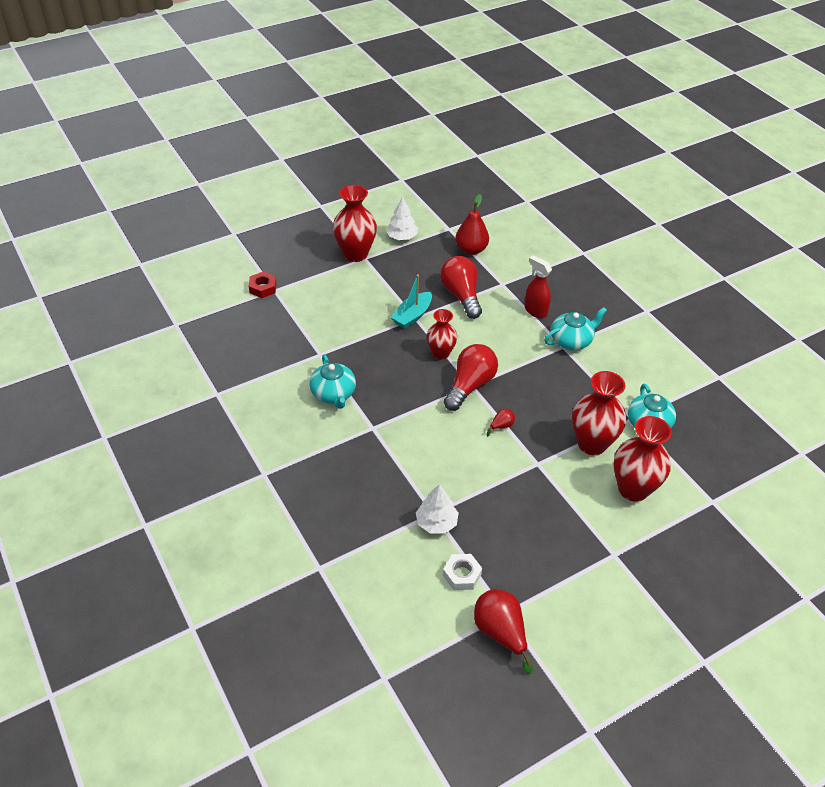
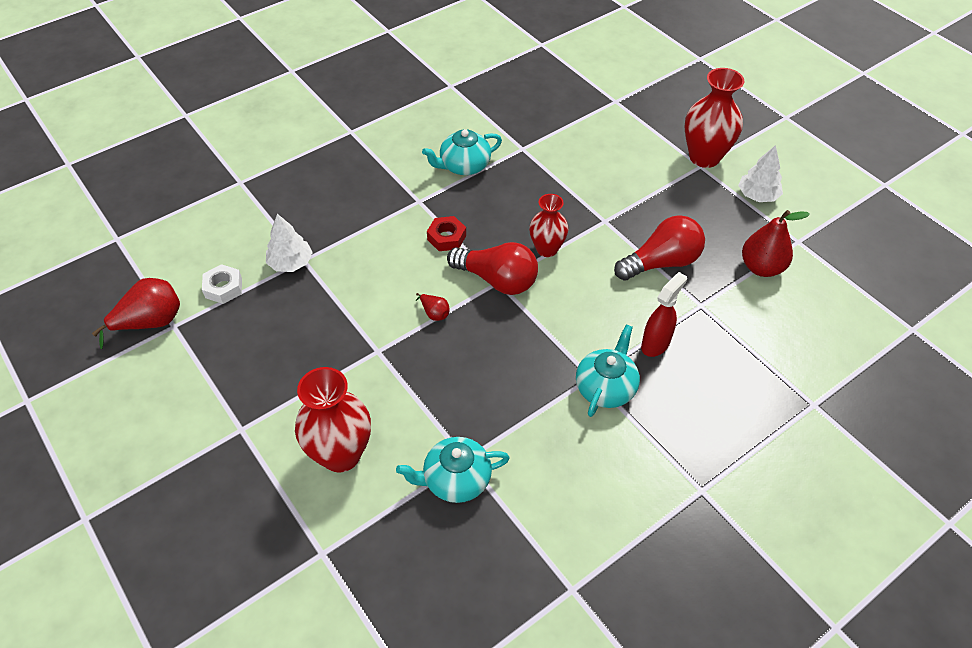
camera: 85 degrees right, 5 degrees up
(263, 288) = (616, 92): red nut -> red nut (446, 237)
(412, 316) = (607, 218): turquoise boat -> none
(571, 340) = (606, 387): turquoise teapot -> turquoise teapot turned 120 degrees counterclockwise
(592, 444) = (414, 409): red vase -> none

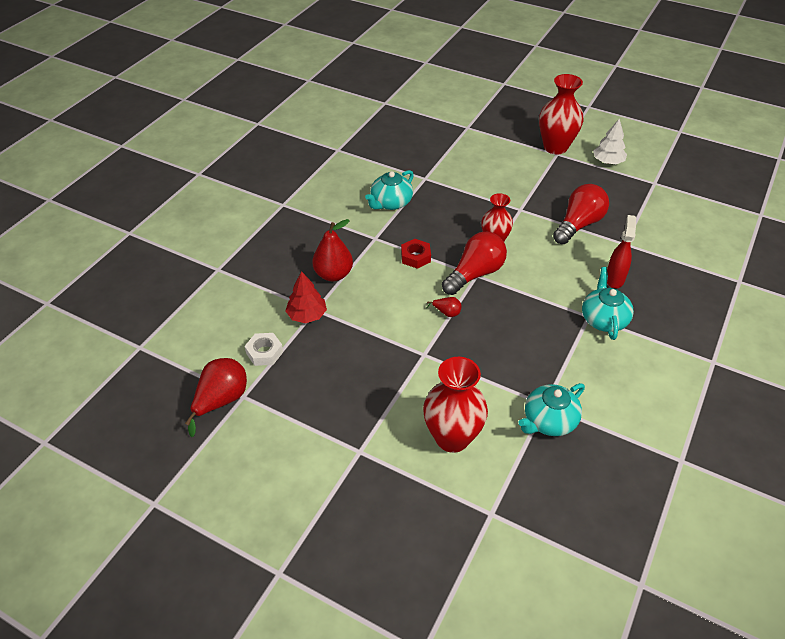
camera: 25 degrees left, 5 degrees down
(291, 263) = (307, 315): white tree -> red tree
(497, 280) = (475, 274): red light bulb -> red light bulb turned 45 degrees counterclockwise
(761, 267) = (644, 207): red pear -> red pear (333, 274)

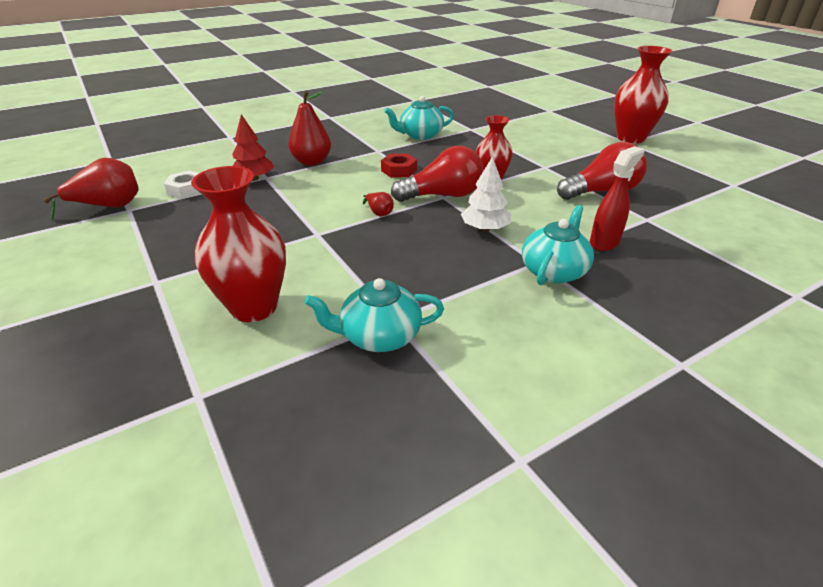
camera: 30 degrees right, 10 degrees down
(608, 162) = (685, 159): white tree -> white tree (485, 228)

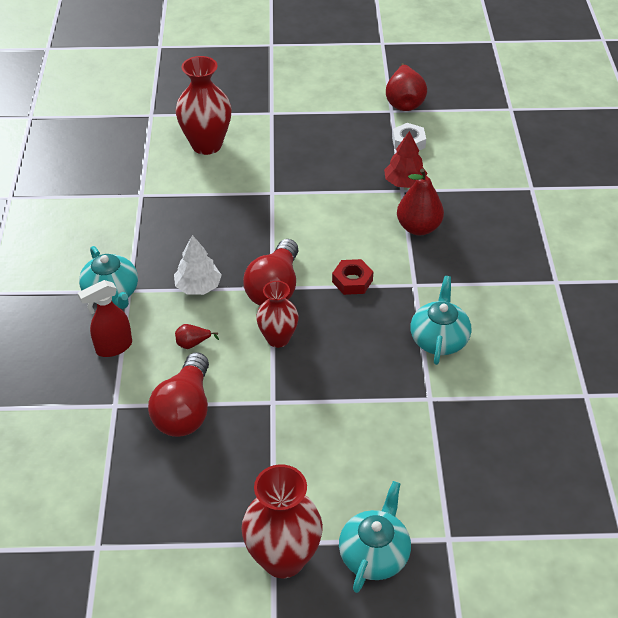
camera: 120 degrees right, 10 degrees up
(379, 213) = (277, 236): red pear -> red pear (193, 343)
(379, 336) = (132, 184): turquoise teapot -> turquoise teapot (374, 554)
(604, 242) = (113, 347): red spray bottle -> red spray bottle turned 75 degrees clockwise

